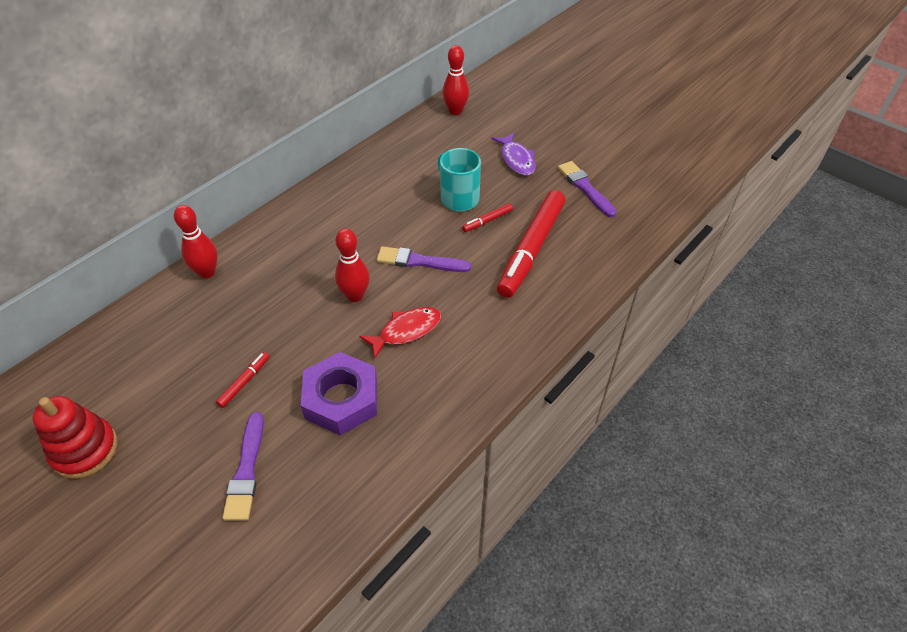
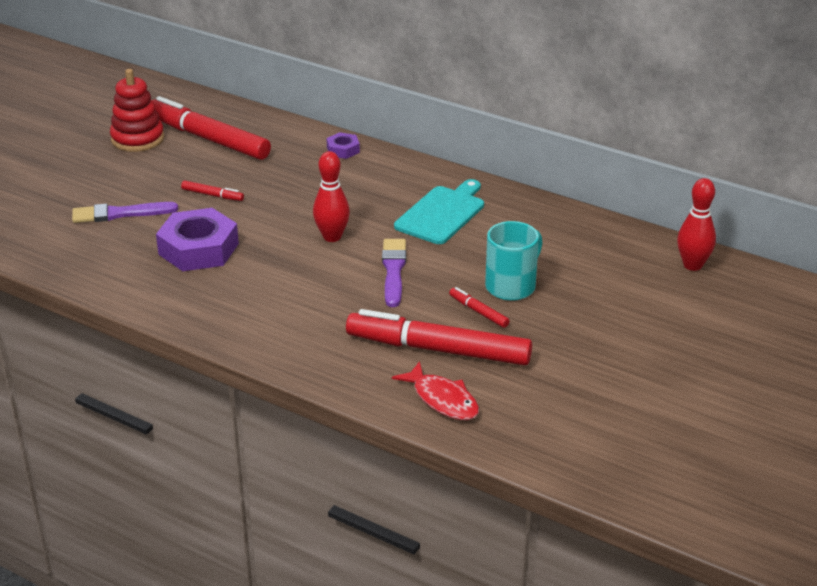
camera: 80 degrees right, 15 degrees down
(124, 379) = (208, 138): none -> red marker
(207, 272) = (343, 150): red bowling pin -> purple nut
(344, 221) = (442, 213): none -> turquoise cutting board
(406, 331) = (289, 274): red fish -> red fish (442, 400)
(516, 159) = (610, 325): purple fish -> none
(585, 188) = (576, 389): purple brush -> none

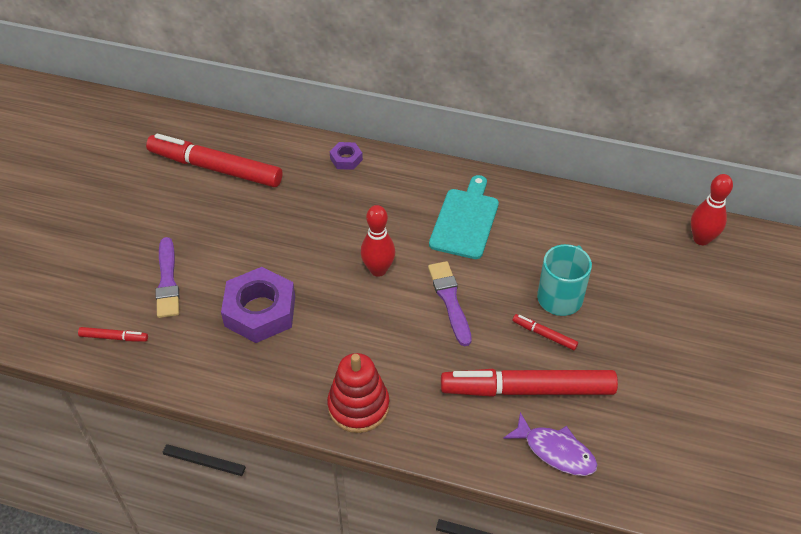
camera: 15 degrees left, 15 degrees up
(120, 214) = (167, 281): purple brush -> purple brush turned 75 degrees counterclockwise
(137, 139) = (147, 181): red stacking toy -> red stacking toy (358, 406)
(212, 195) = (247, 239): red marker -> red marker (114, 337)
(442, 400) = (555, 451): red fish -> purple fish

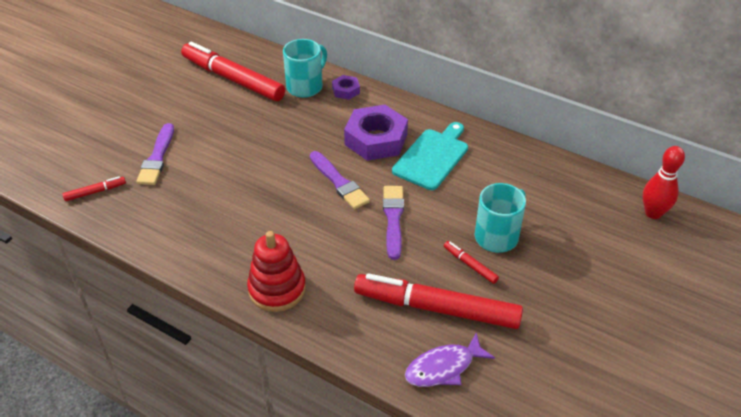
camera: 15 degrees right, 5 degrees down
(114, 337) = (95, 192): red marker -> red marker turned 45 degrees counterclockwise
(260, 311) = (224, 195): purple nut -> purple nut (376, 139)
(300, 162) = (305, 86): none -> turquoise mug
(378, 270) = (339, 182): red bowling pin -> purple brush
(555, 451) = (443, 367): purple fish -> purple fish turned 105 degrees clockwise

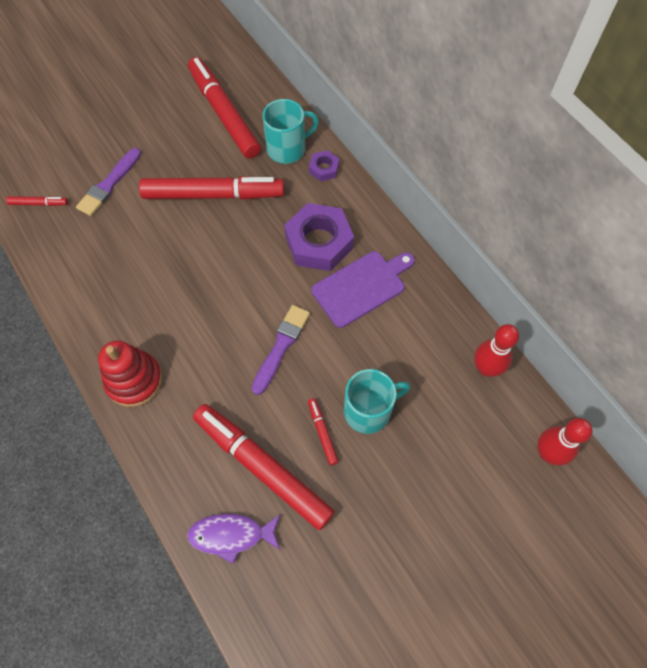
camera: 25 degrees right, 20 degrees up
(261, 136) = (213, 195): none -> red marker
(339, 182) = (255, 281): purple brush -> none
(432, 157) = (362, 287): turquoise cutting board -> purple cutting board
(568, 176) = (486, 368): none -> red bowling pin

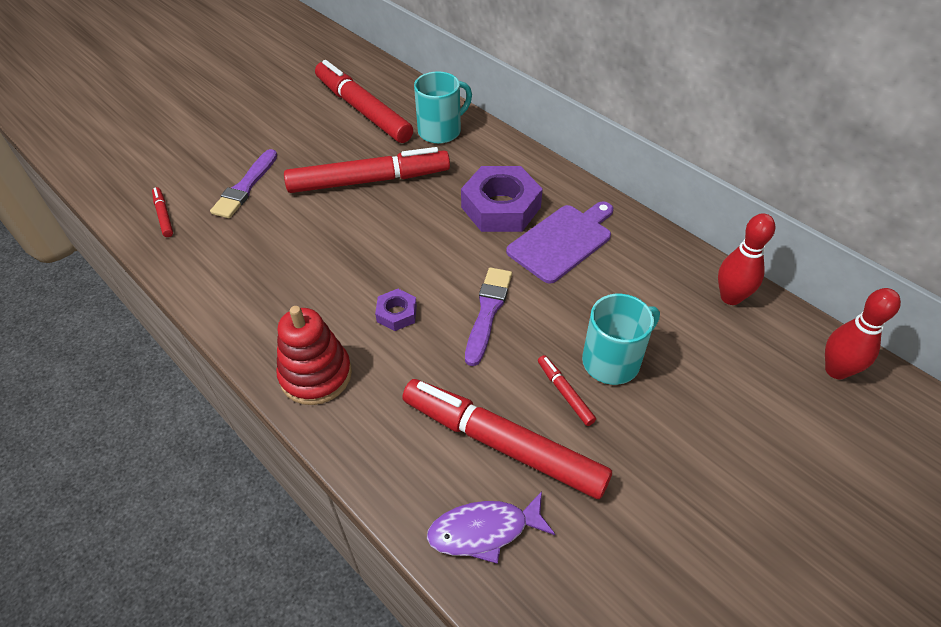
camera: 10 degrees left, 15 degrees down
(38, 204) = (164, 215): red marker -> red marker turned 105 degrees counterclockwise
(324, 169) = (485, 142): purple nut -> purple nut (396, 313)

